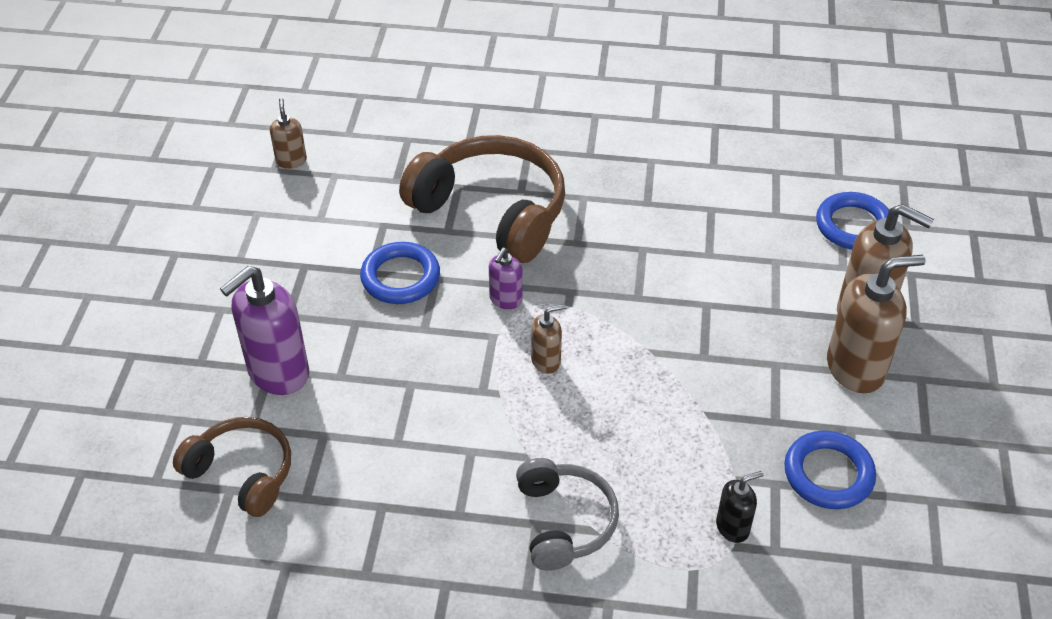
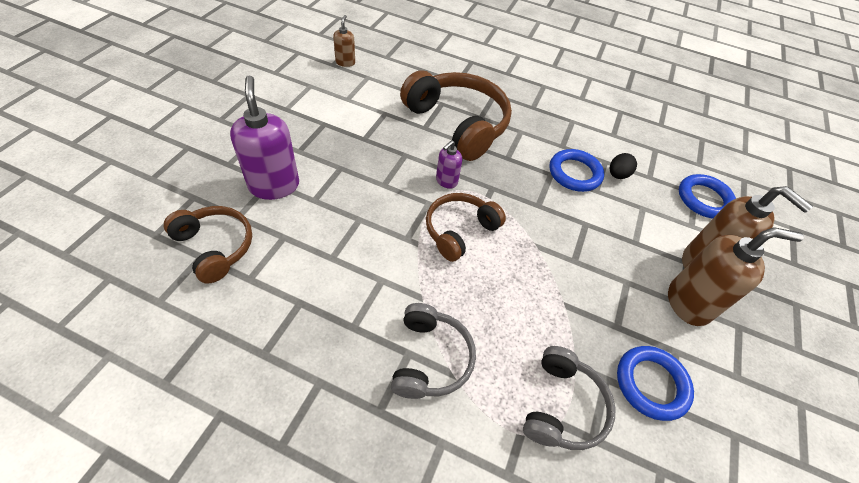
camera: 10 degrees right, 5 degrees up
(278, 373) = (274, 185): purple soap dispenser -> purple soap dispenser turned 105 degrees clockwise
(400, 277) = (382, 147): blue ring -> blue ring (574, 173)
(546, 361) = (459, 230): brown soap dispenser -> brown headphones
(732, 224) = (617, 175): none -> black egg
(733, 527) = (563, 406): black soap dispenser -> grey headphones

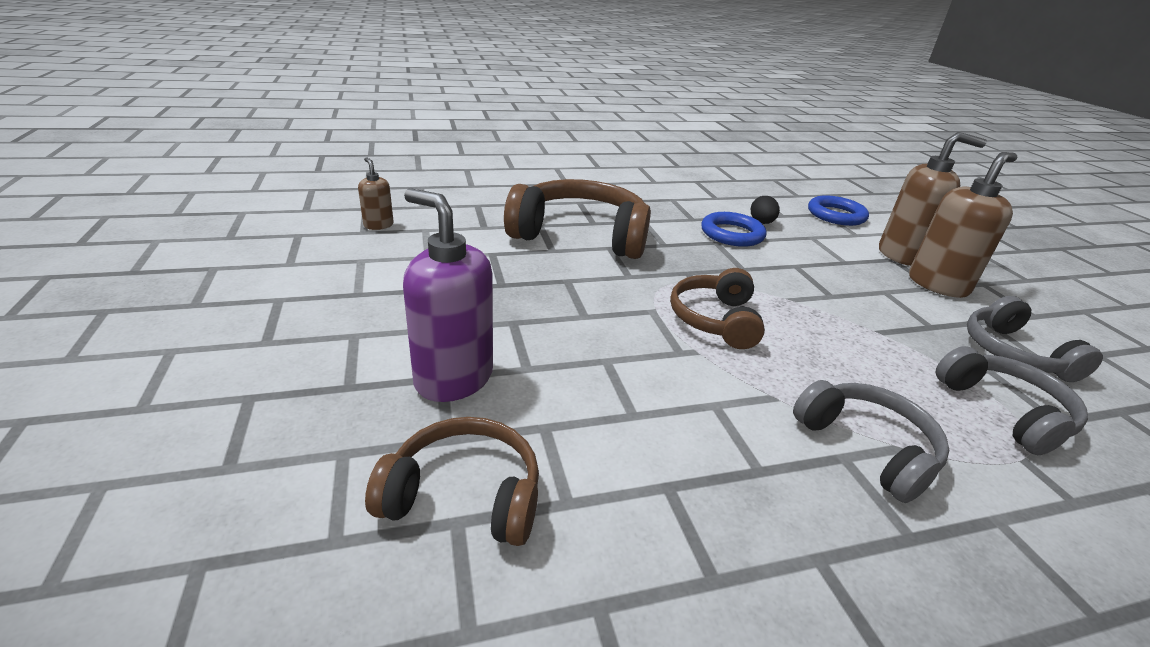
camera: 35 degrees left, 20 degrees down
(446, 181) = (641, 285): purple soap dispenser -> none
(651, 384) = (1013, 353): blue ring -> grey headphones

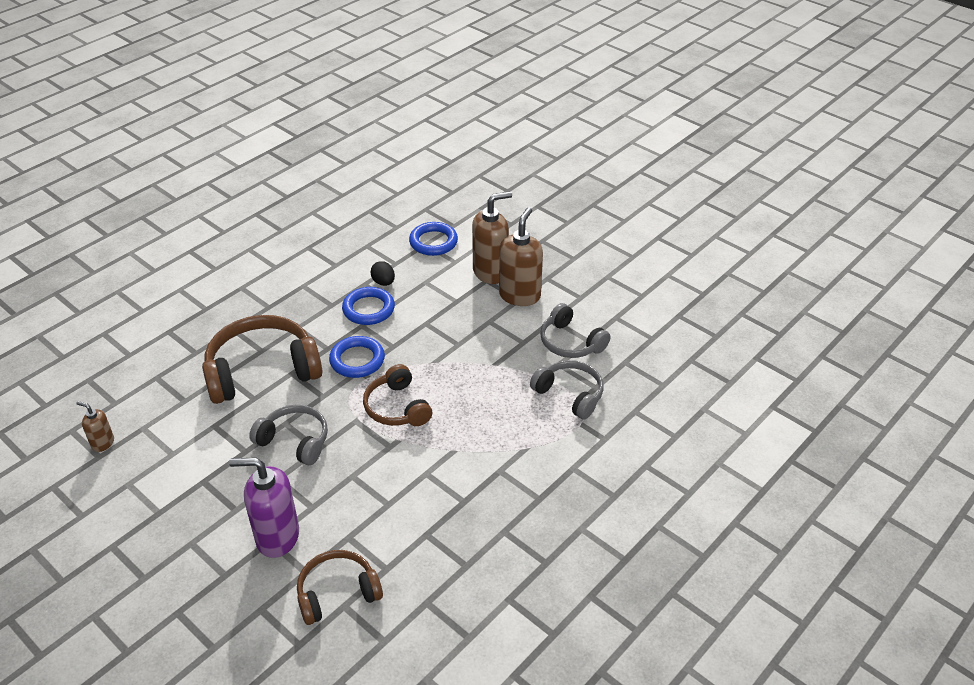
camera: 30 degrees left, 10 degrees up
(692, 264) = (357, 360): none -> blue ring
(867, 447) = (509, 458): grey headphones -> grey headphones (295, 441)

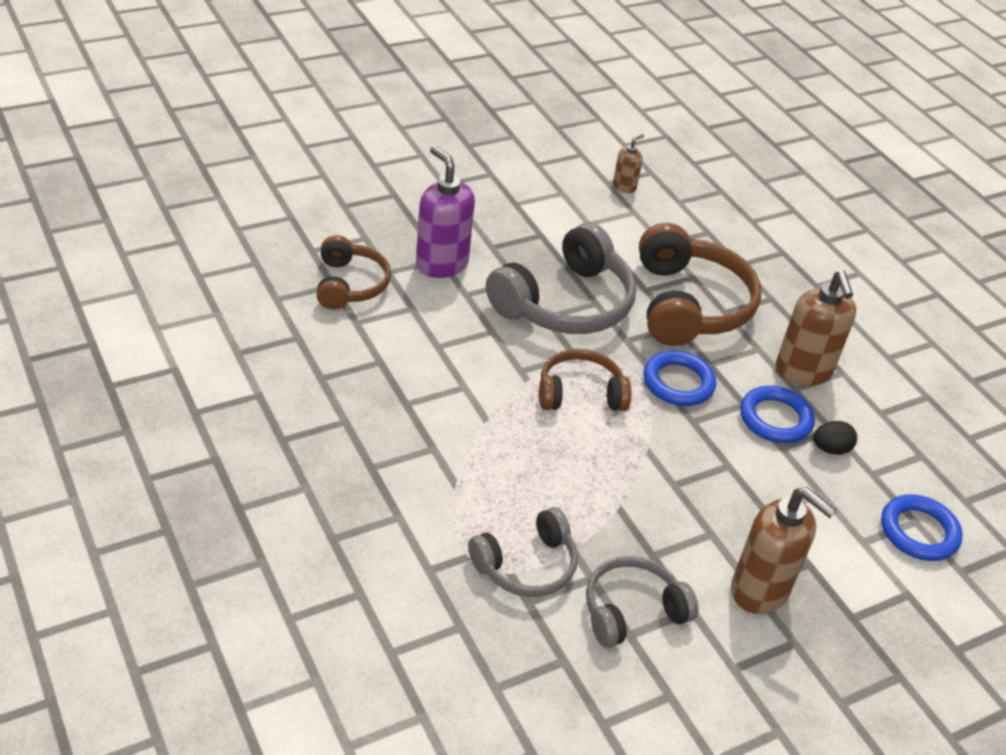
camera: 105 degrees right, 0 degrees up
(277, 537) = (441, 264): purple soap dispenser -> purple soap dispenser turned 60 degrees counterclockwise
(295, 441) = (565, 303): grey headphones -> grey headphones, size x1.68
(490, 272) = (826, 575): brown soap dispenser -> brown soap dispenser (803, 371)

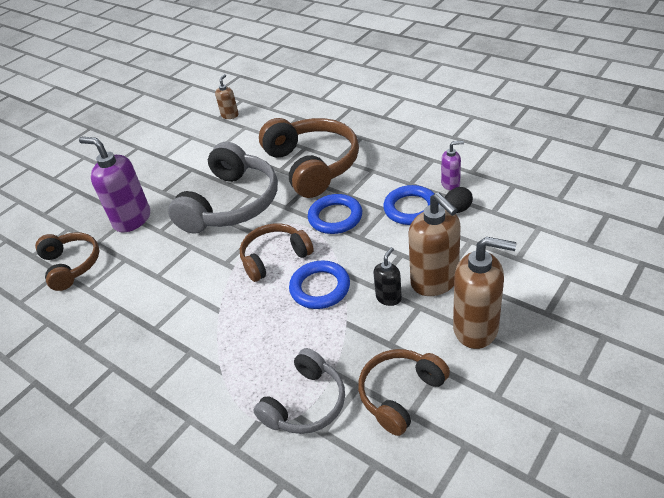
camera: 15 degrees left, 0 degrees up
(632, 610) = (400, 394): grey headphones -> brown headphones
(683, 506) = (389, 298): none -> black soap dispenser
(803, 371) = (409, 171): brown soap dispenser -> brown soap dispenser (435, 281)
(844, 414) = (450, 184): none -> purple soap dispenser
(918, 532) = (546, 233): blue ring -> blue ring (320, 288)

